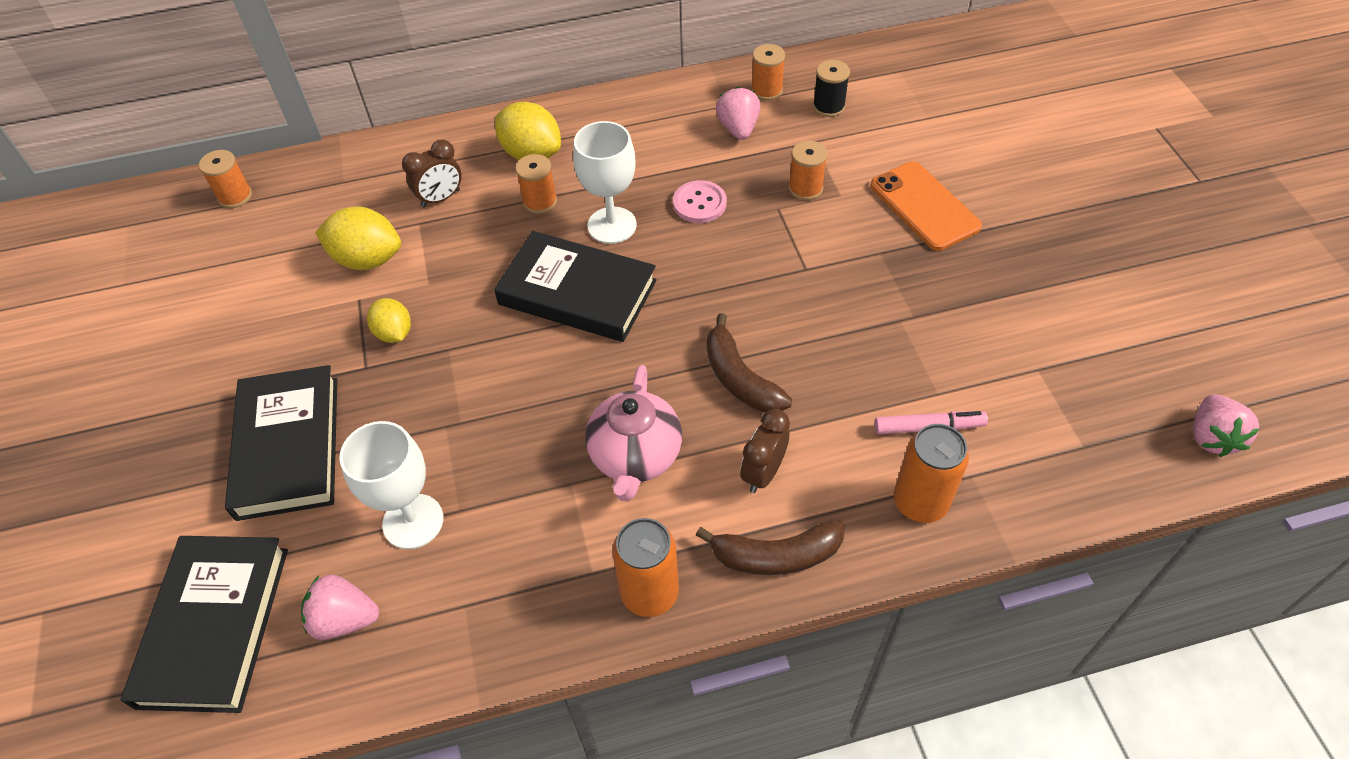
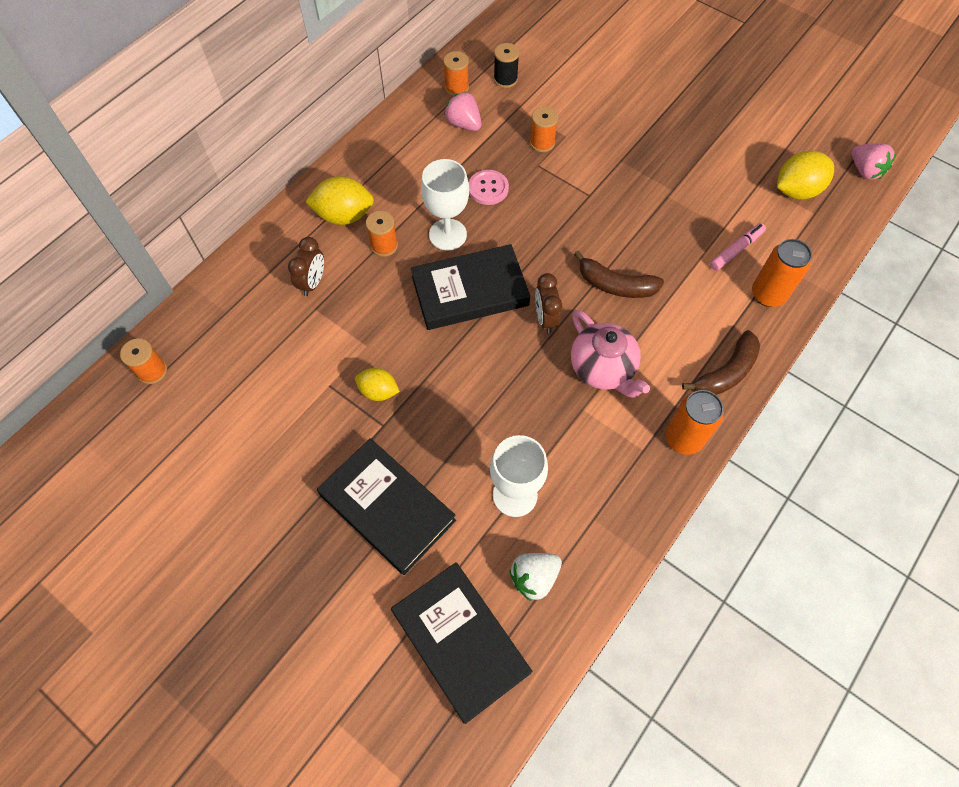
camera: 40 degrees left, 10 degrees up
(344, 619) = (534, 577): pink strawberry -> white strawberry
(367, 259) = (306, 355): yellow lemon -> yellow lemon (796, 190)
(763, 473) = (678, 331): brown clock -> brown clock (545, 319)
(924, 206) = (619, 117): orange phone -> none

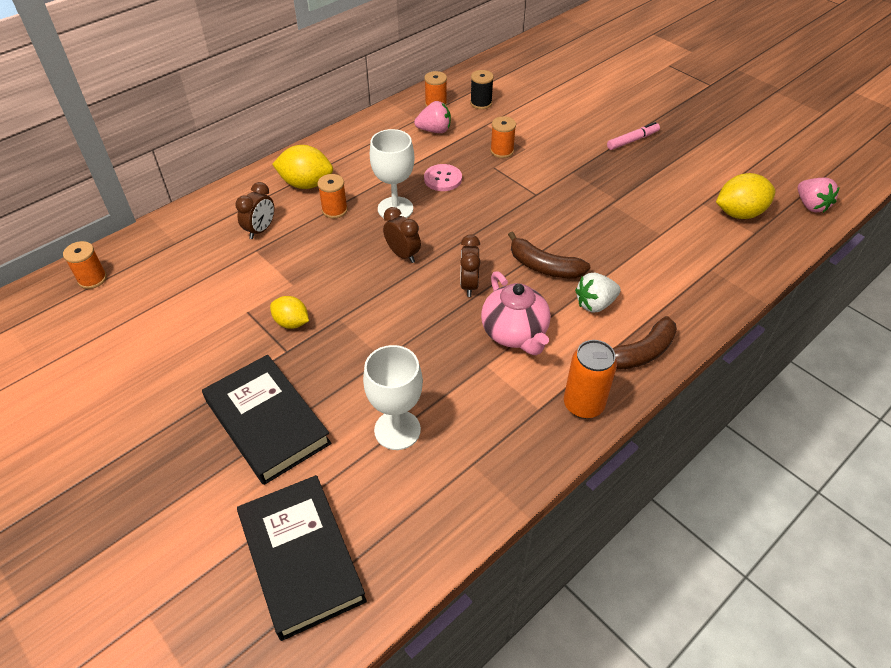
camera: 10 degrees right, 15 degrees down
(464, 124) = (434, 130): pink strawberry -> pink strawberry turned 120 degrees clockwise
(470, 291) = (403, 254): black book -> brown clock
(534, 577) = (396, 509): white strawberry -> white strawberry (595, 304)
(736, 250) = (669, 253): pink marker -> pink marker (632, 140)
(768, 294) = (695, 293): orange can -> none

